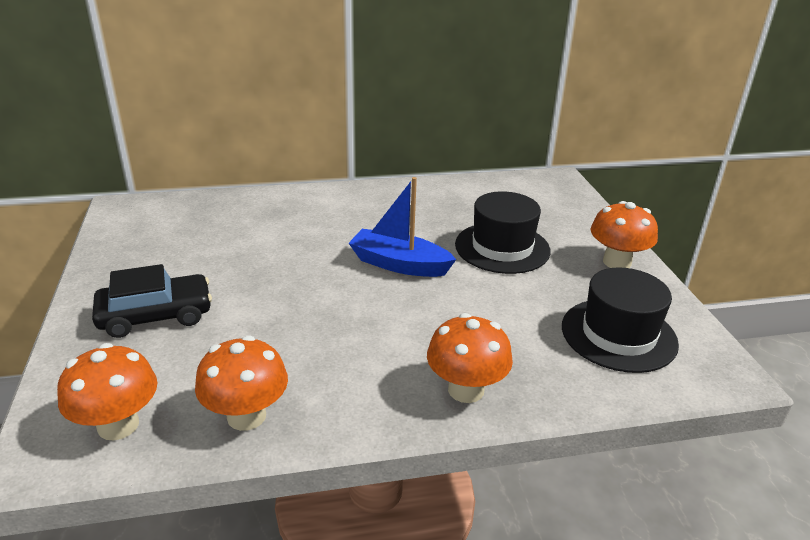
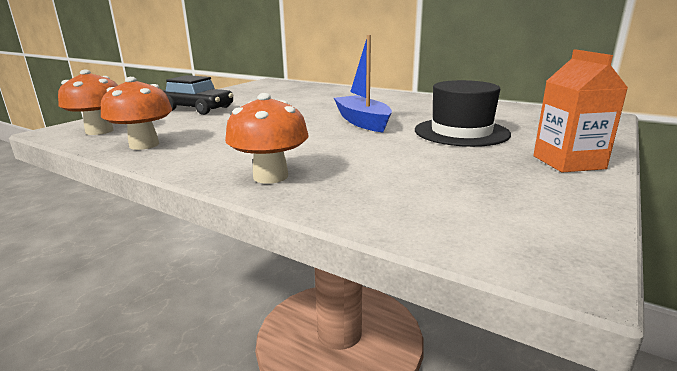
camera: 45 degrees right, 10 degrees down
(617, 262) = (568, 162): orange mushroom -> orange carton
(618, 335) = (470, 196): black hat -> none

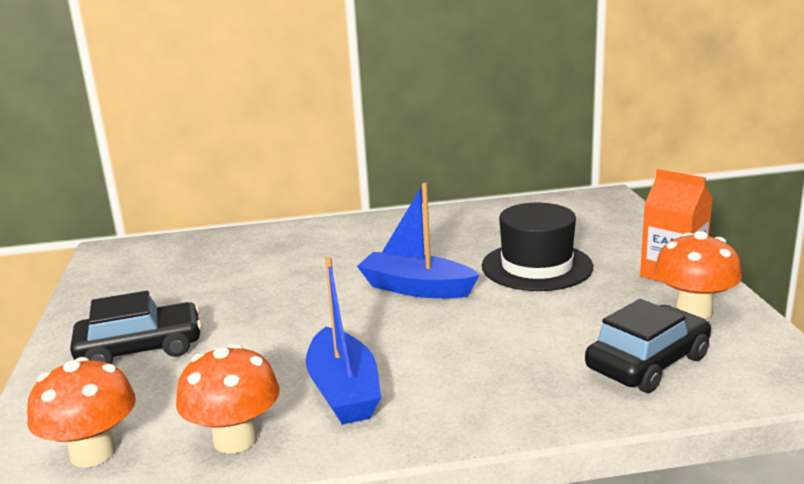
camera: 40 degrees left, 0 degrees up
(225, 146) = (344, 391): none -> blue boat
(270, 176) = (488, 405): orange mushroom -> orange mushroom (693, 311)
(424, 198) = (647, 363): none -> black car

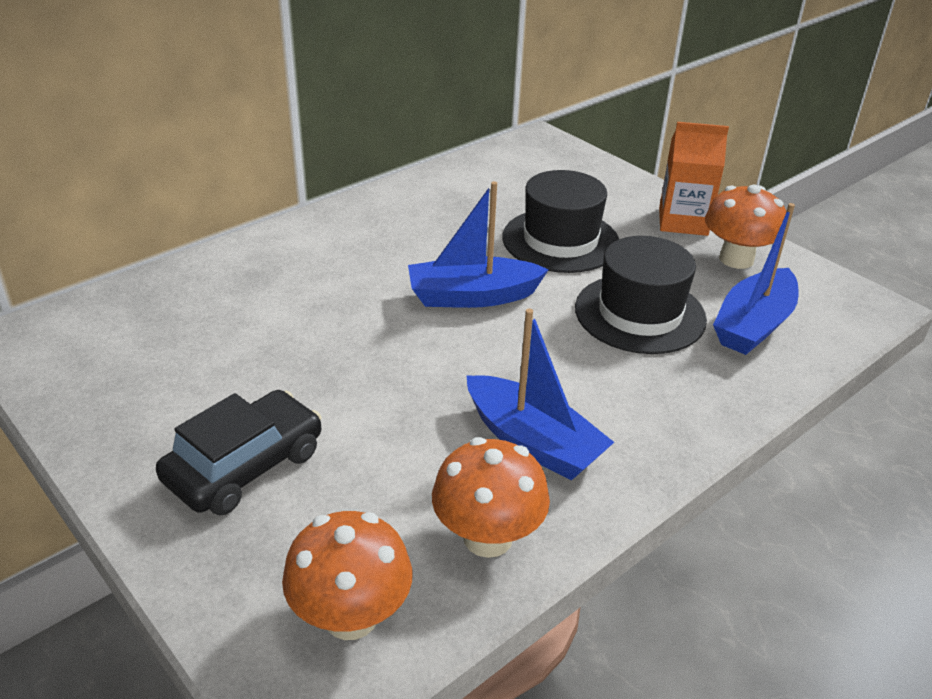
camera: 35 degrees left, 15 degrees up
(544, 330) = (640, 314): none -> black hat
(647, 363) = (753, 325): black car -> blue boat

